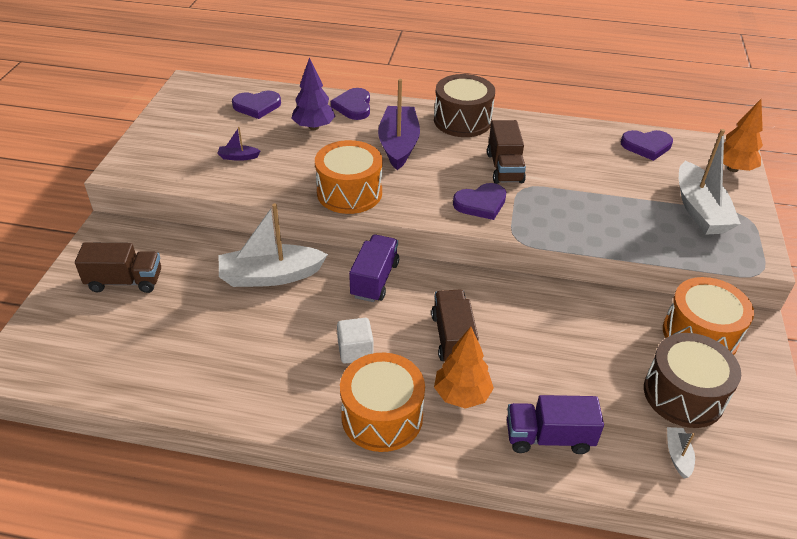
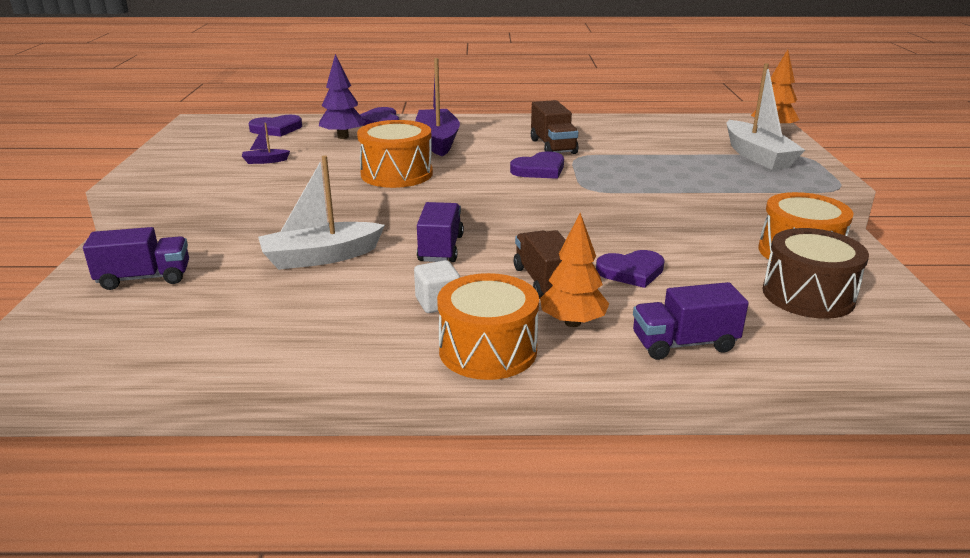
camera: 10 degrees left, 15 degrees down
(125, 281) = (144, 278): brown truck -> purple truck
(462, 121) = (497, 122): brown drum -> none
(646, 146) = (684, 124): purple heart -> purple heart (631, 271)
(677, 455) = (828, 340): white boat -> none

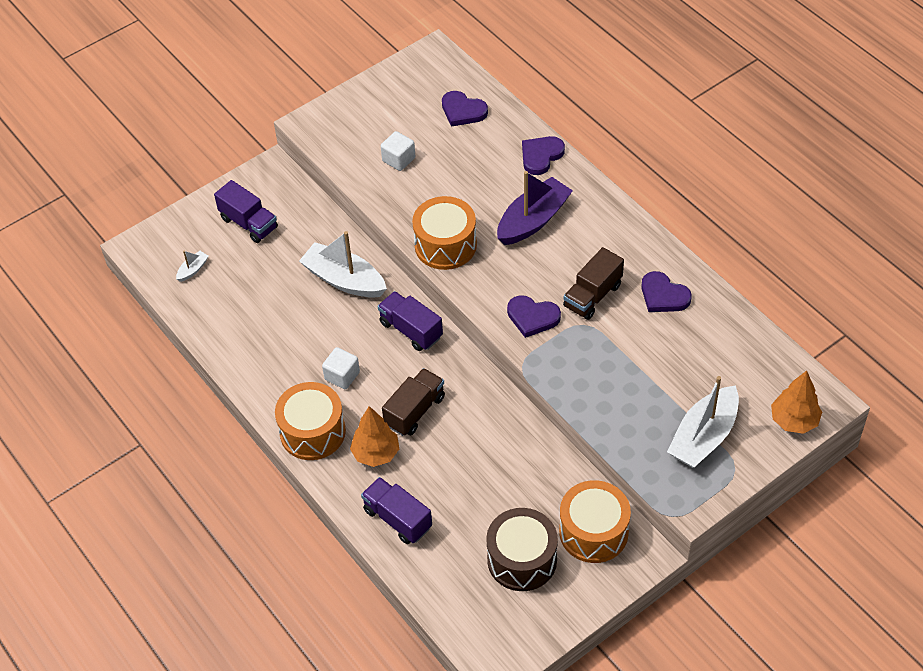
camera: 55 degrees right, 25 degrees up
(121, 336) = (193, 270): none -> white boat
(265, 161) = (398, 159): purple boat -> white cube
(343, 137) = (485, 161): purple tree -> none
(441, 248) = (411, 330): purple truck -> purple truck turned 105 degrees counterclockwise
(631, 271) = (471, 449): purple heart -> purple heart (663, 295)

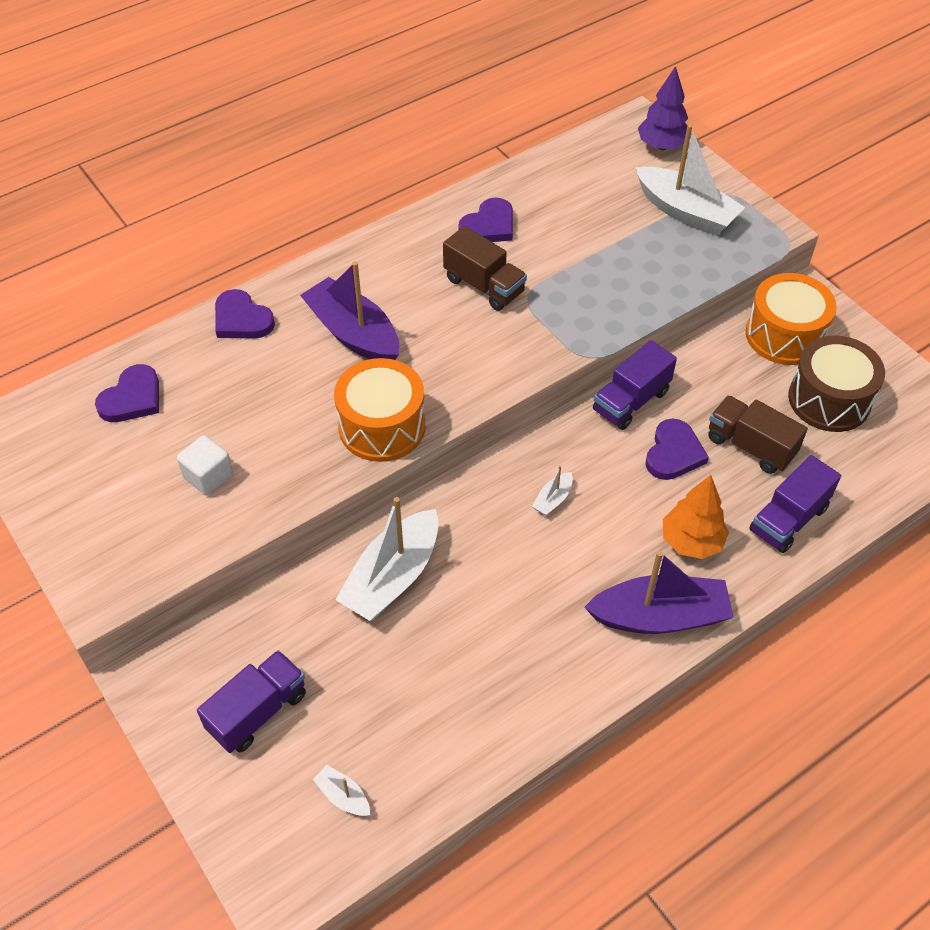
camera: 90 degrees left, 0 degrees up
(312, 432) = (659, 616): orange drum -> purple boat
(342, 376) = (564, 580): white cube -> none
(411, 330) = (490, 498): purple truck -> purple truck (631, 401)
(411, 367) = (553, 499): none -> white boat
(415, 411) = (623, 497): brown truck -> brown truck (750, 446)
(532, 317) = (513, 343): purple heart -> purple heart (673, 453)
(794, 421) = (662, 146): orange tree -> purple tree

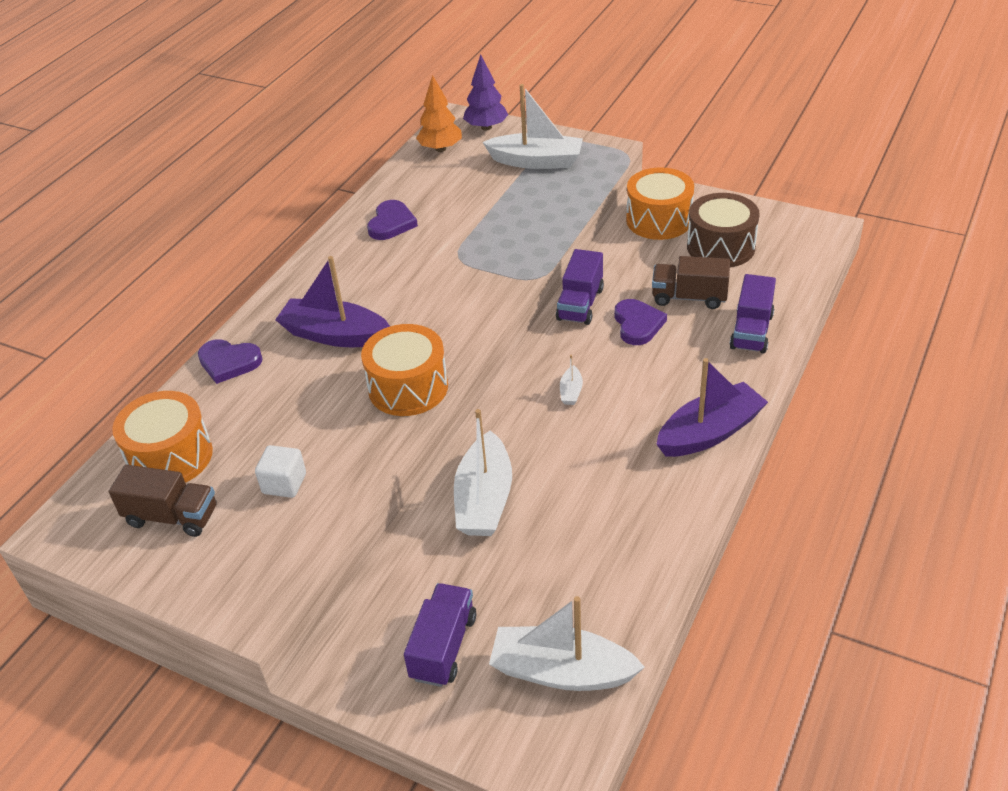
camera: 25 degrees left, 10 degrees down
(132, 398) = (170, 457): purple heart -> orange drum
(343, 796) = (562, 671): white boat -> white boat, size x2.30
(484, 286) = (418, 263): brown truck -> brown truck (172, 517)
(691, 542) = (694, 375): orange tree -> orange tree (440, 149)

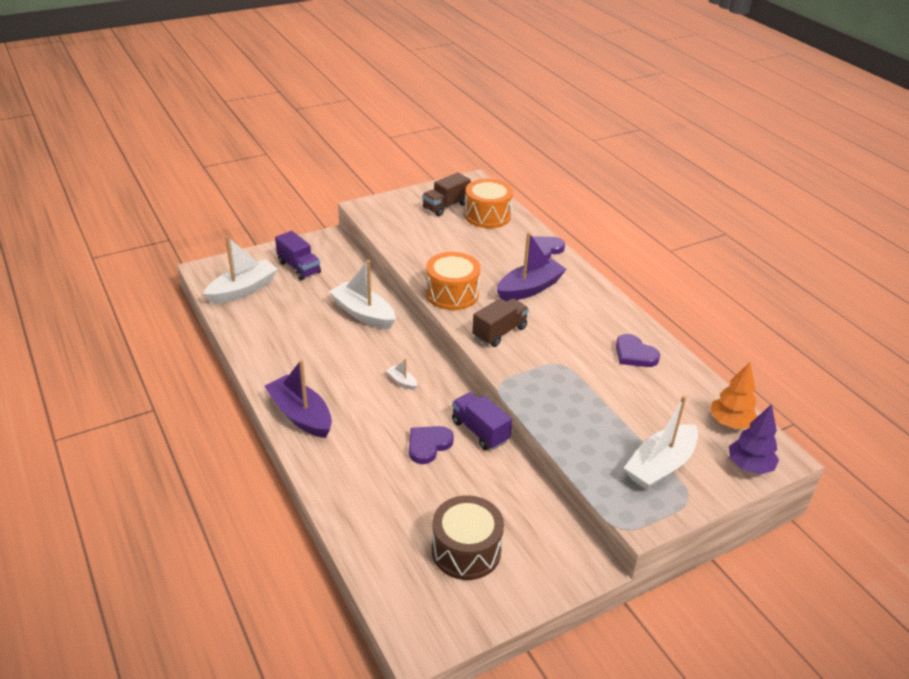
camera: 120 degrees right, 5 degrees down
(284, 483) = (428, 237): white cube -> none
(637, 324) = (428, 445): purple heart -> purple heart turned 105 degrees clockwise
(659, 220) = (541, 538): orange drum -> none
(689, 297) = (427, 489): brown truck -> brown truck (499, 332)
(710, 432) = (301, 415): purple boat -> purple boat turned 135 degrees clockwise
(751, 331) = (356, 496): purple truck -> none

